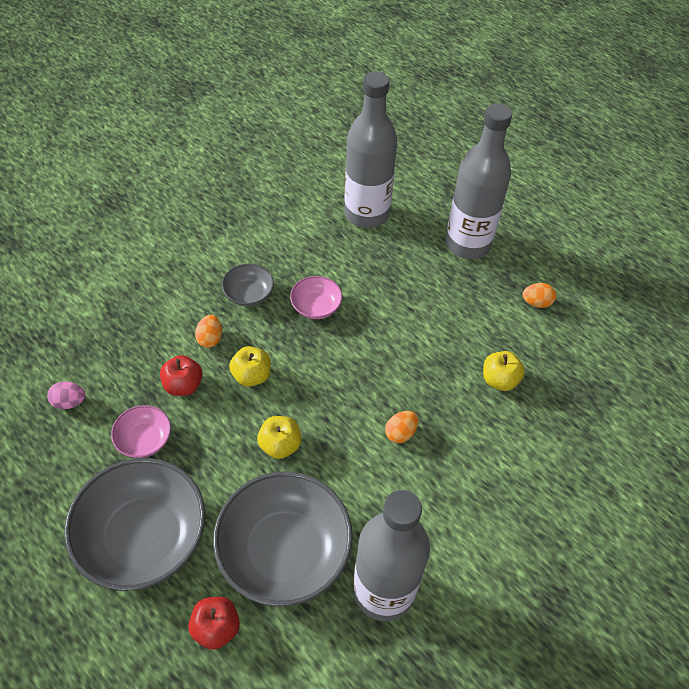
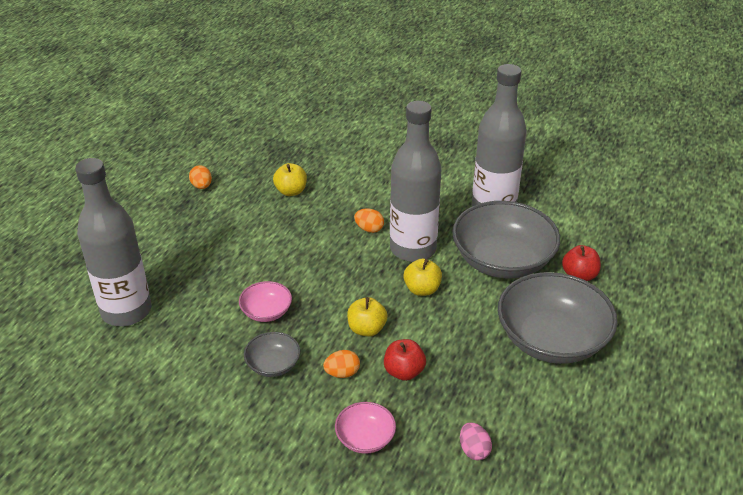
camera: 110 degrees left, 15 degrees down
(144, 439) = (473, 375): pink bowl -> pink bowl (365, 438)
(467, 244) = (146, 235): grey bottle -> grey bottle (413, 249)

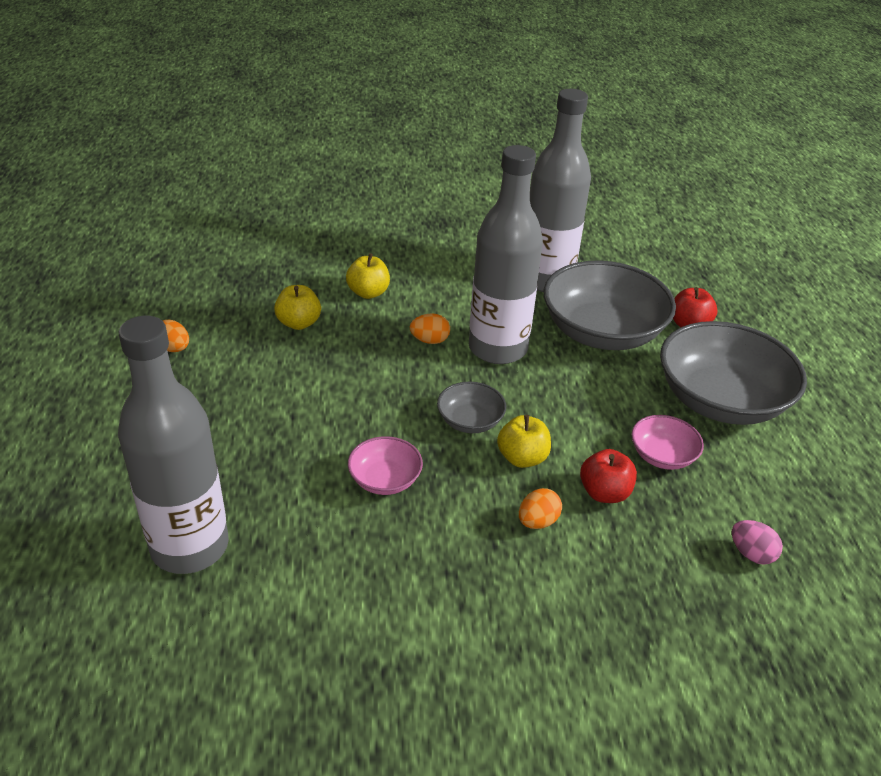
camera: 30 degrees left, 0 degrees up
(273, 365) = (447, 543): grey bowl -> grey bowl (470, 421)
(365, 438) = (628, 590): pink bowl -> pink bowl (662, 456)
(422, 289) = (545, 391): yellow apple -> yellow apple (368, 293)

